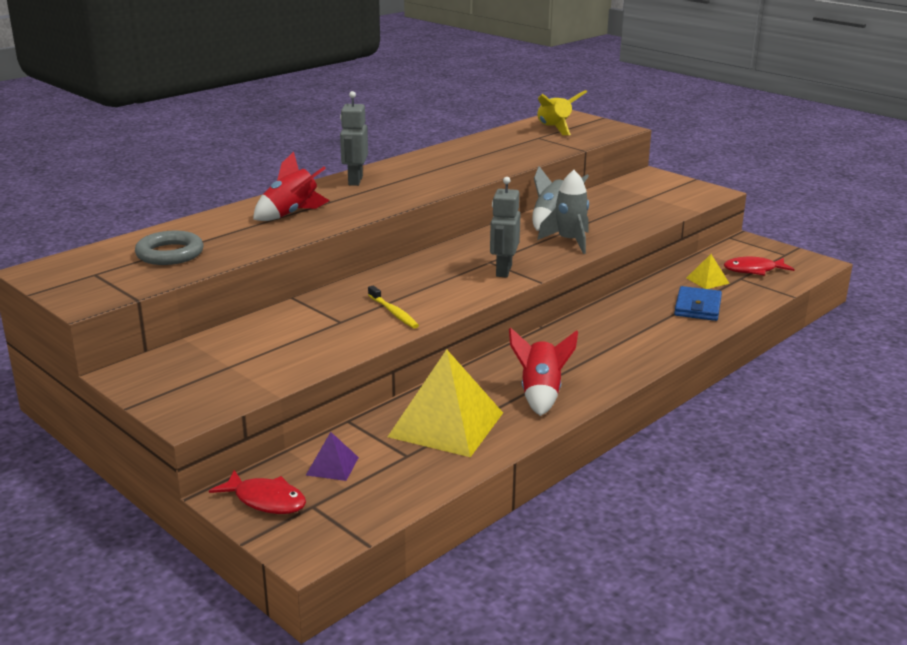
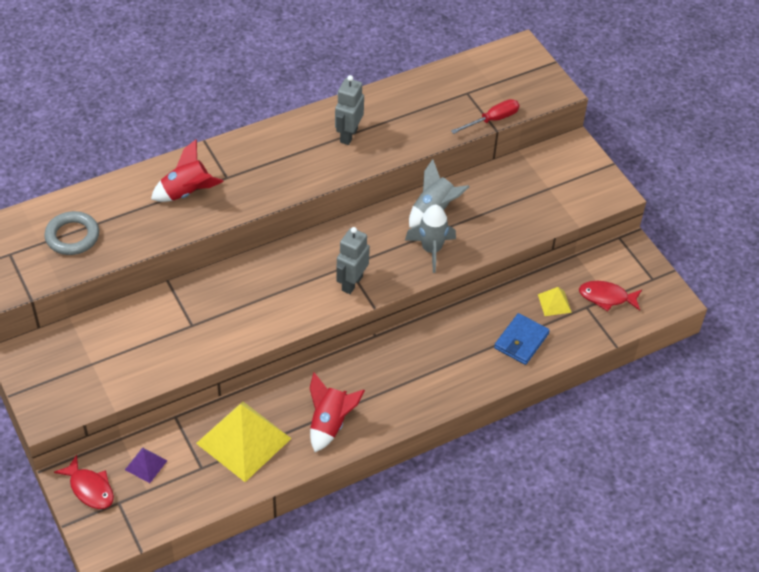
camera: 15 degrees right, 25 degrees up
(355, 181) = (261, 144): grey robot -> grey robot (348, 135)
(393, 312) = (237, 323): yellow toothbrush -> none
(554, 129) = (492, 77): yellow rocket -> none
(575, 146) = (492, 120): none -> red screwdriver

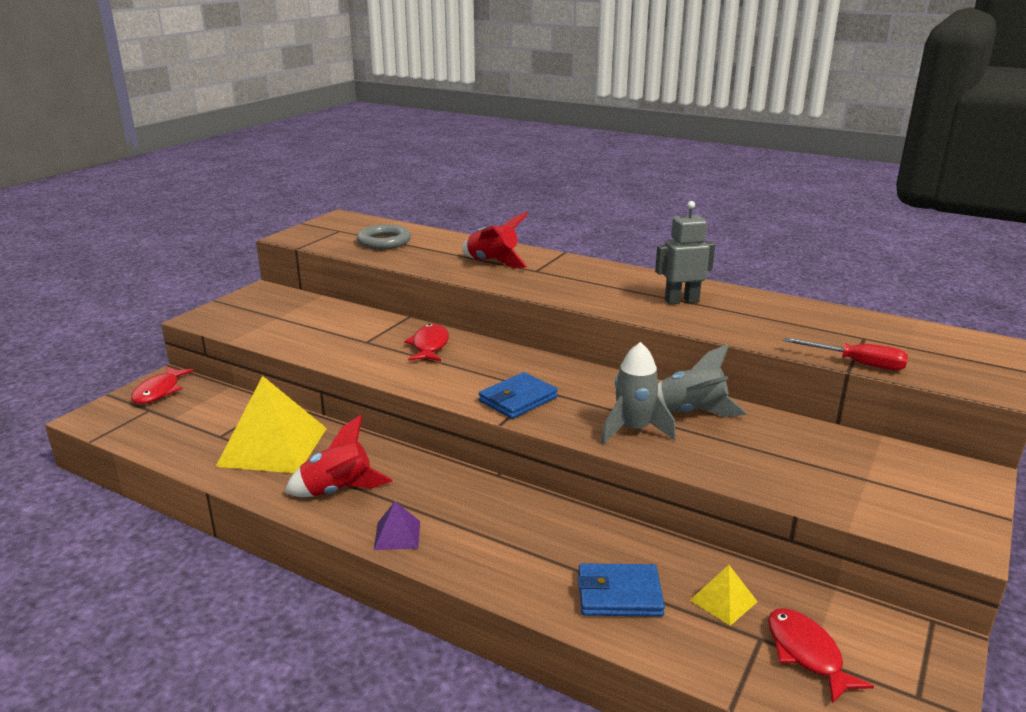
camera: 60 degrees right, 25 degrees down
(146, 465) = (205, 407): purple pyramid -> purple pyramid (397, 535)
(233, 292) = (429, 346): none -> red fish
(351, 283) = (518, 399): grey robot -> blue wallet

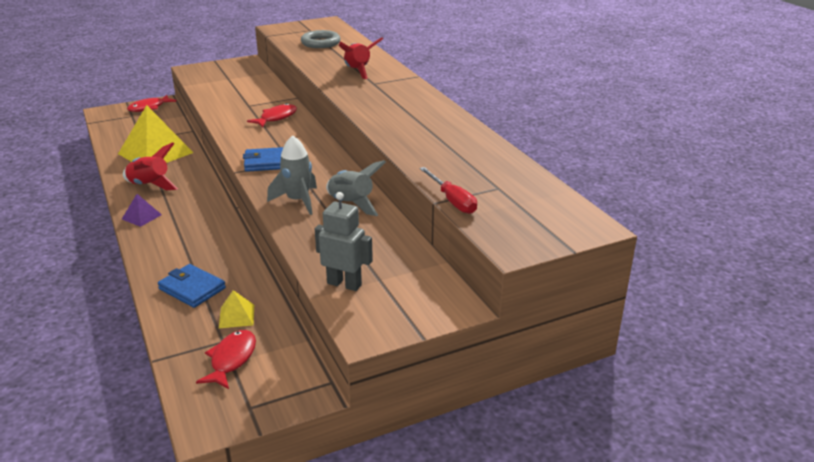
camera: 35 degrees right, 5 degrees up
(681, 301) = (425, 127): grey robot -> grey robot (344, 284)

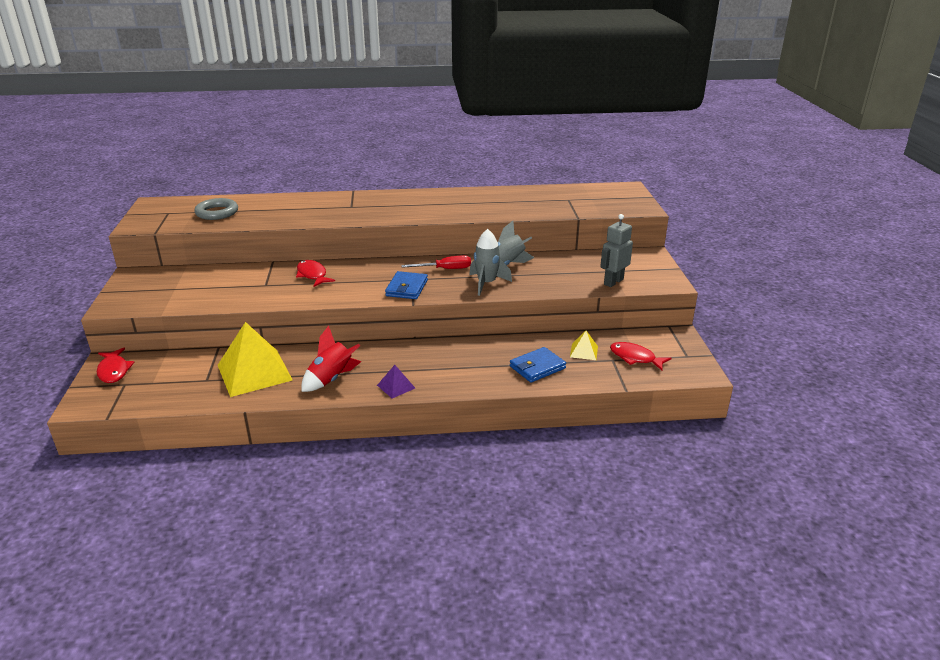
camera: 70 degrees left, 0 degrees up
(358, 71) = (315, 208): red rocket -> none
(452, 201) = (579, 213): red screwdriver -> red screwdriver (445, 269)

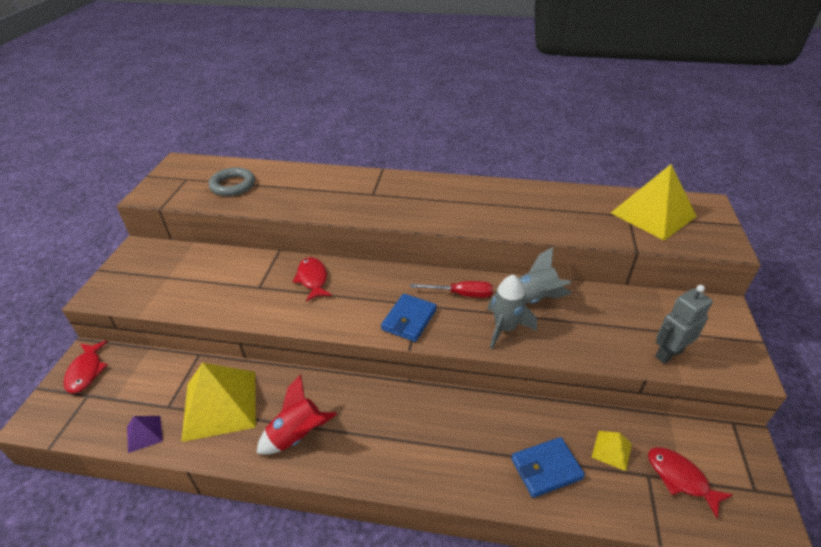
camera: 15 degrees right, 10 degrees up
(396, 386) = (366, 466): purple pyramid -> purple pyramid (144, 433)
(587, 197) = (653, 214): none -> yellow pyramid

